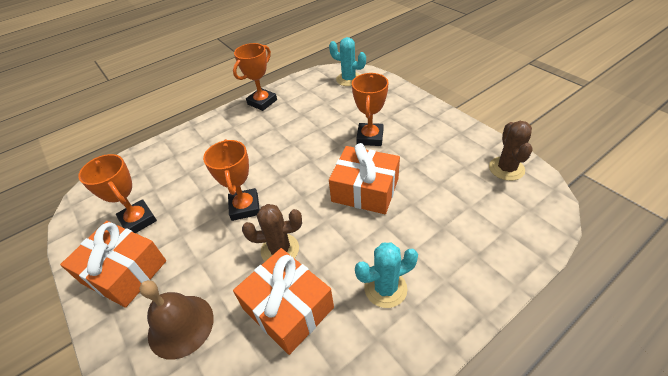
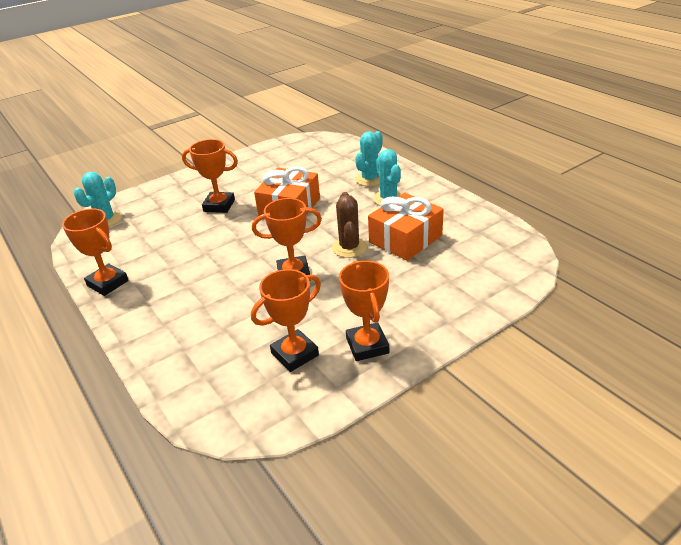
camera: 90 degrees left, 10 degrees down
(124, 272) = (367, 345): orange gift -> orange trophy
(181, 325) = (424, 292): brown bell -> none
(437, 265) = (370, 179): none -> turquoise cactus
(506, 168) = (285, 149): brown cactus -> none

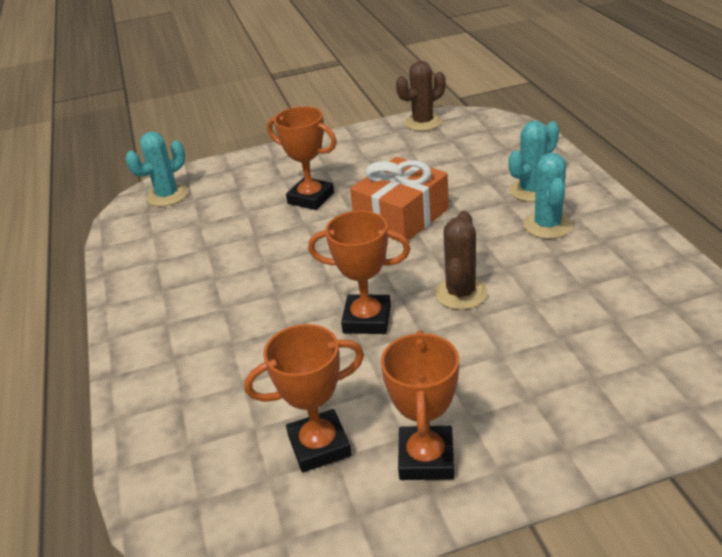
camera: 20 degrees right, 0 degrees up
(108, 283) = (133, 284): orange trophy -> none
(279, 146) = (423, 122): none -> brown cactus
(405, 239) = (549, 295): orange gift -> none

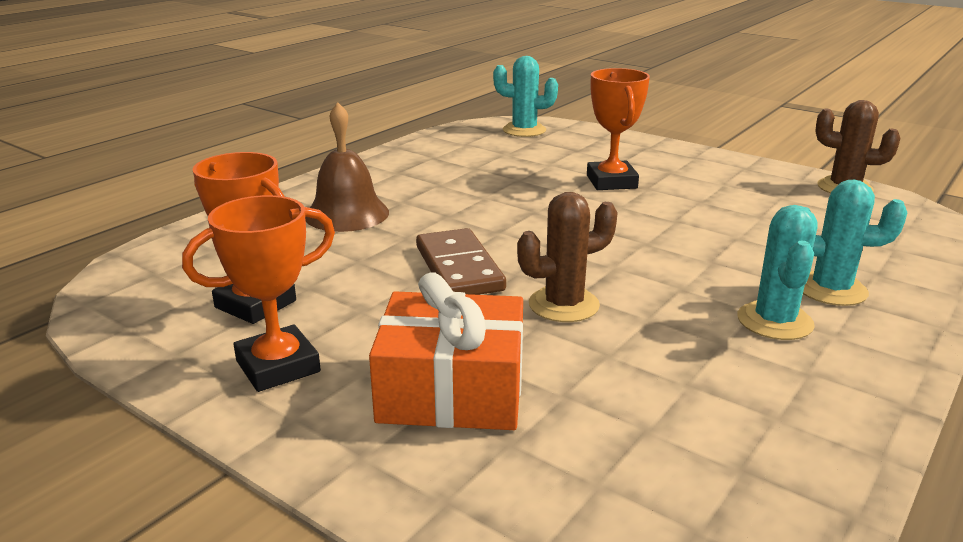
camera: 50 degrees right, 10 degrees down
(211, 345) = (347, 214): none -> brown bell
(367, 319) = (458, 268): orange trophy -> brown domino
(401, 216) = (651, 231): orange gift -> orange gift (452, 390)
(547, 225) = (775, 321): turquoise cactus -> turquoise cactus turned 45 degrees counterclockwise

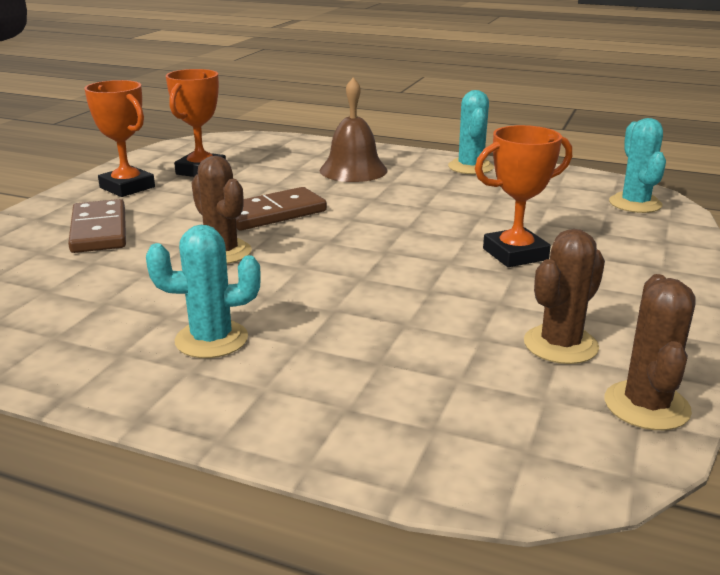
camera: 75 degrees right, 0 degrees up
(452, 390) = (99, 230): orange gift -> brown domino
(769, 194) = (560, 345): none -> brown cactus
(831, 289) = (291, 373): turquoise cactus -> turquoise cactus (470, 167)

